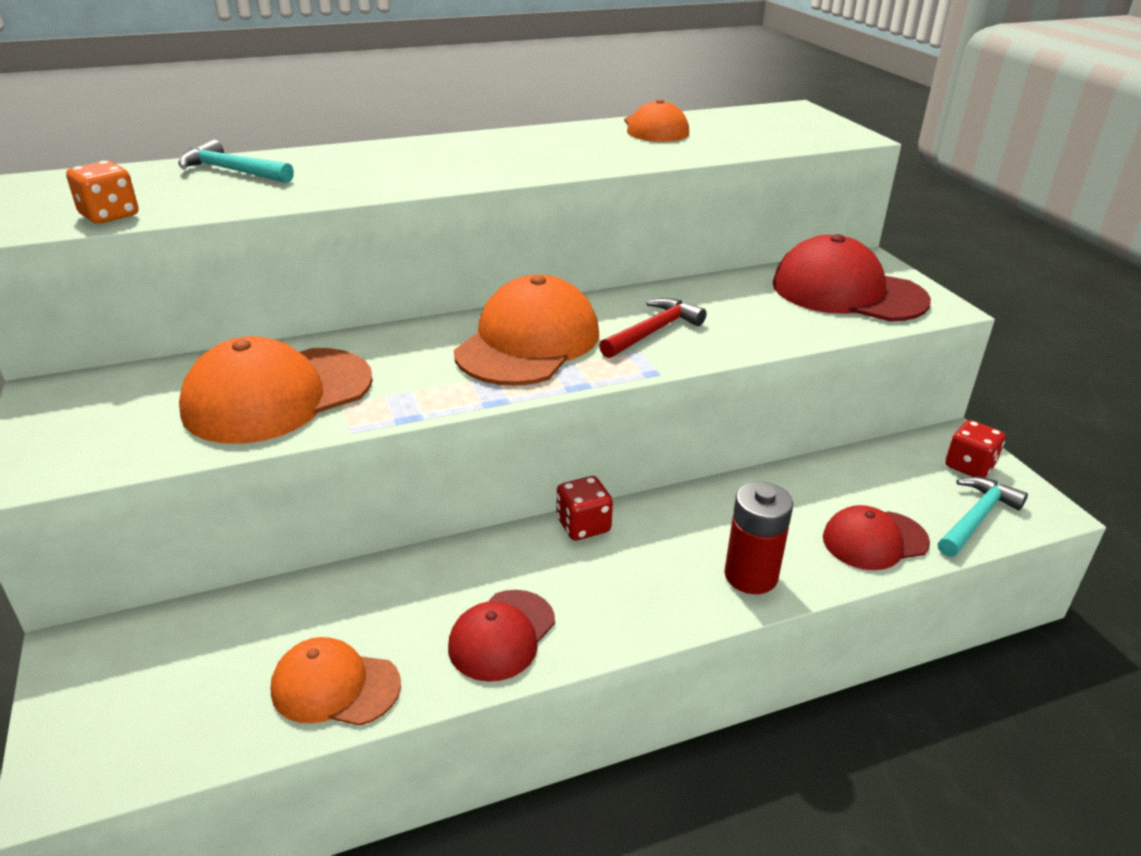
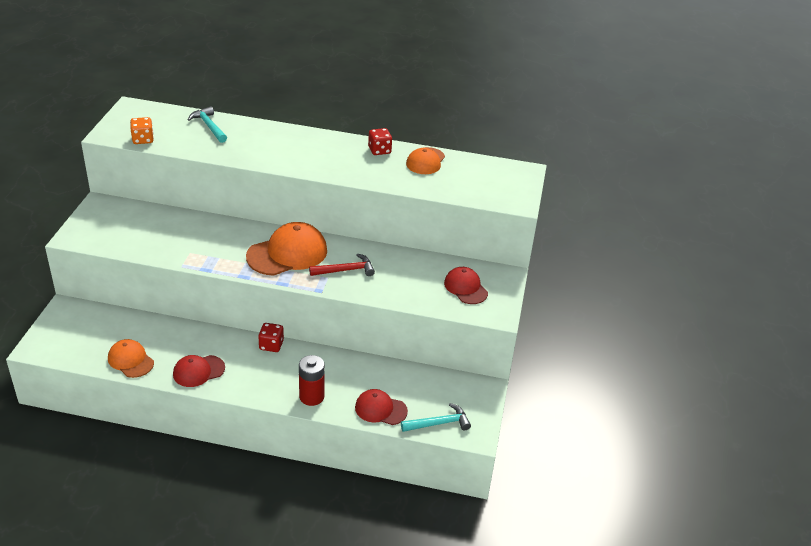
camera: 30 degrees right, 5 degrees up
(277, 395) = (171, 238): orange cap -> none
(847, 292) = (465, 288): red cap -> red cap, size x0.59
(969, 466) = (472, 402): red dice -> red dice (379, 150)

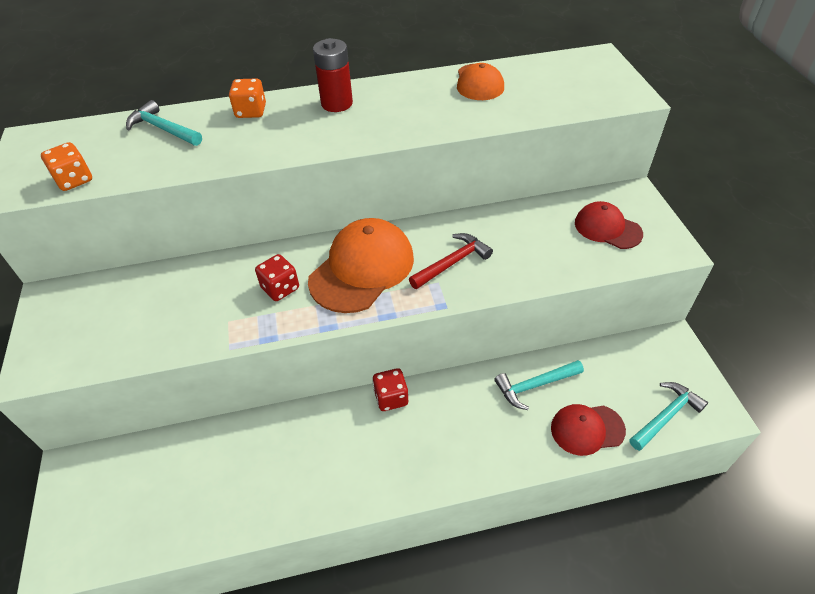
camera: 20 degrees left, 10 degrees up
(130, 360) = (215, 513): orange cap -> none
(198, 371) = (322, 484): red cap -> none
(267, 132) = (251, 111): none -> orange dice
(311, 397) = (493, 452): red battery -> red battery (337, 103)
(367, 374) = (534, 386): none -> turquoise hammer
(379, 150) = (413, 87): red dice -> red dice (280, 288)

